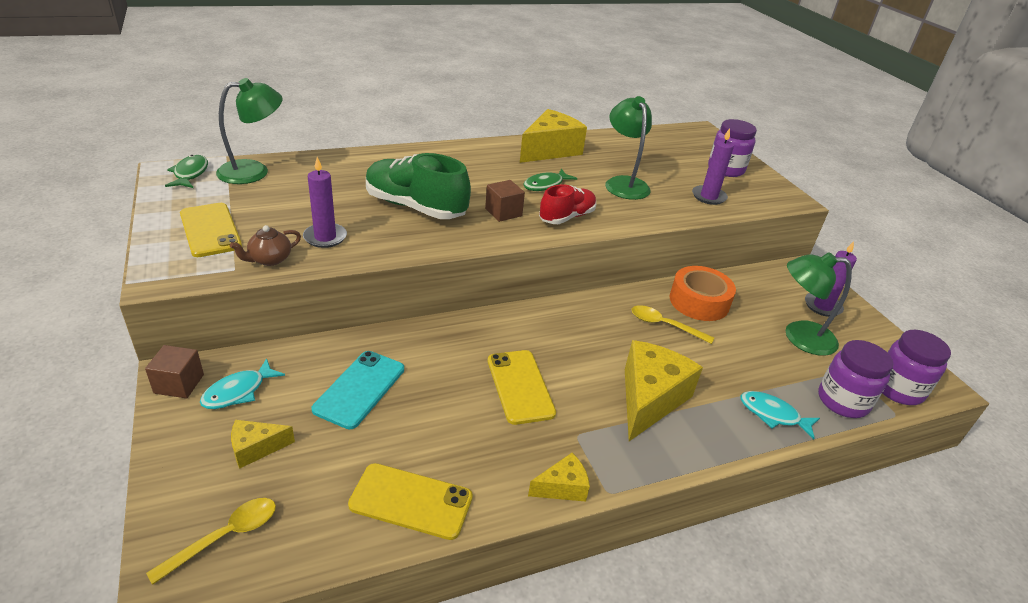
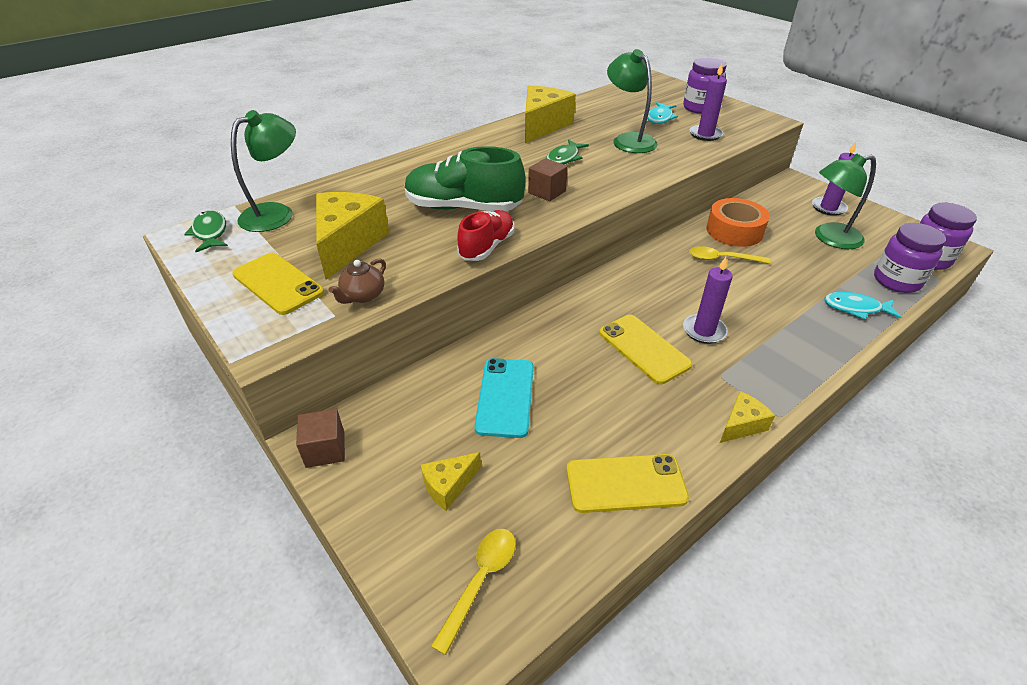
camera: 15 degrees left, 5 degrees up
(238, 391) = (391, 437): turquoise fish -> turquoise fish (660, 118)
(325, 237) = (400, 259): purple candle -> purple candle (704, 331)
(567, 217) = (605, 182): red shoe -> red shoe (487, 247)
(649, 399) = (755, 325): yellow cheese -> yellow cheese (348, 244)

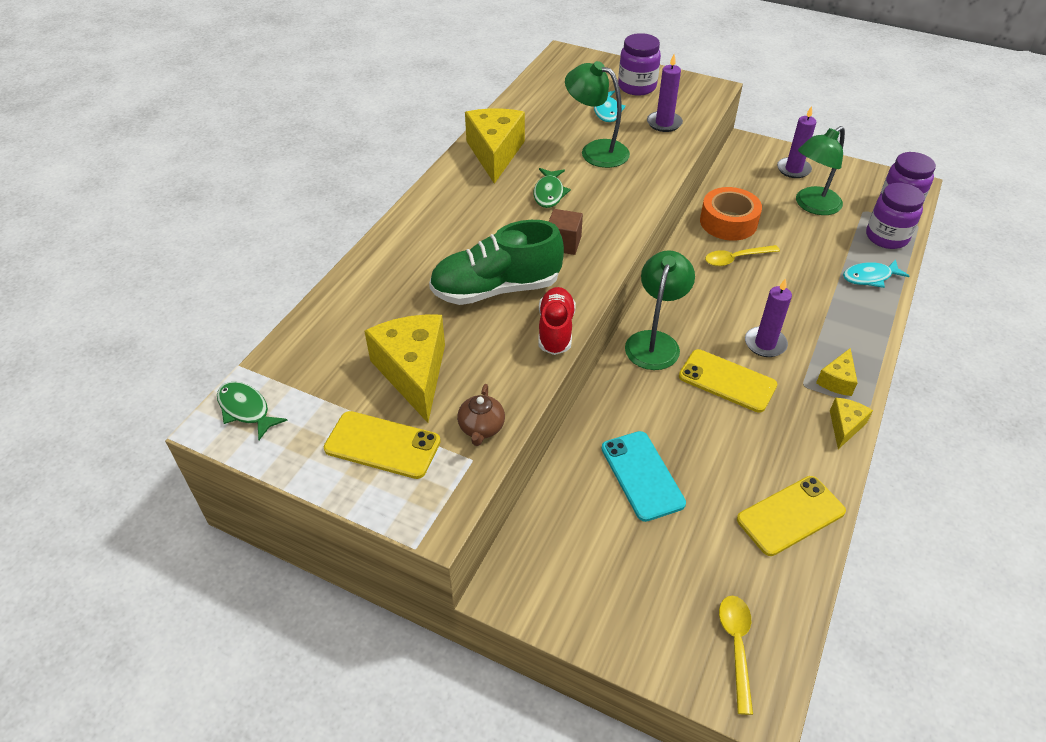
camera: 25 degrees left, 5 degrees up
(276, 213) = (299, 360): green lamp -> green lamp (655, 342)
(325, 449) = (520, 593): brown cube -> none
(448, 486) = (654, 579): yellow cheese -> yellow cheese (837, 380)

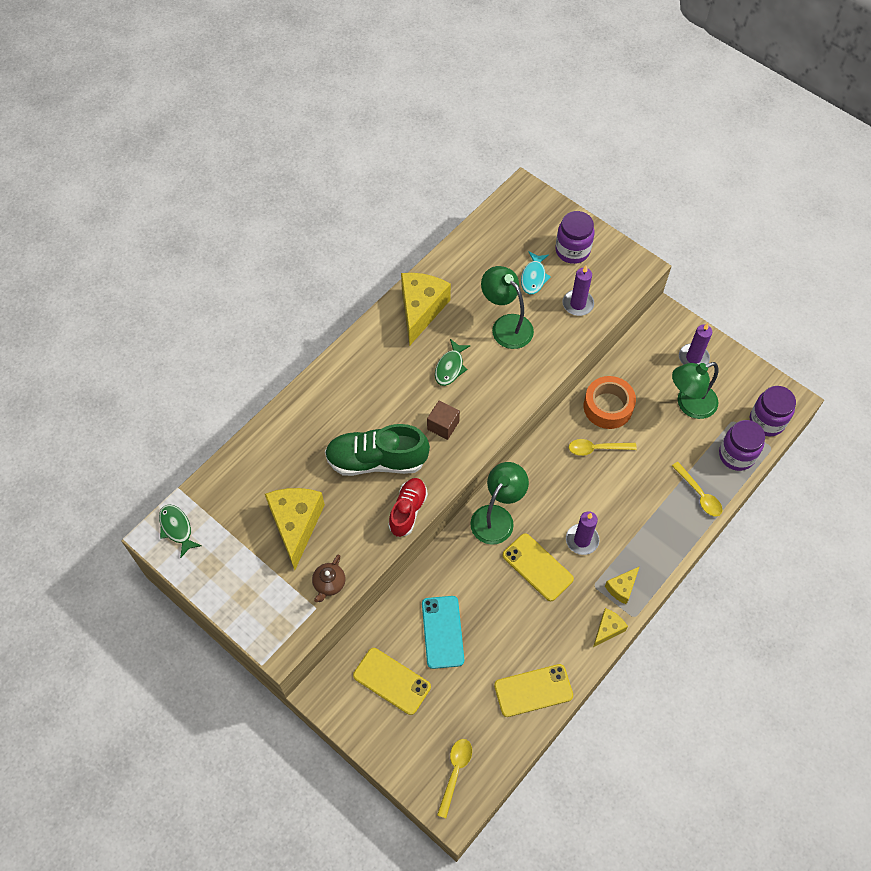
camera: 15 degrees right, 15 degrees up
(382, 445) = (260, 581): yellow phone -> yellow phone (391, 681)
(870, 277) = (699, 494): turquoise fish -> yellow spoon

